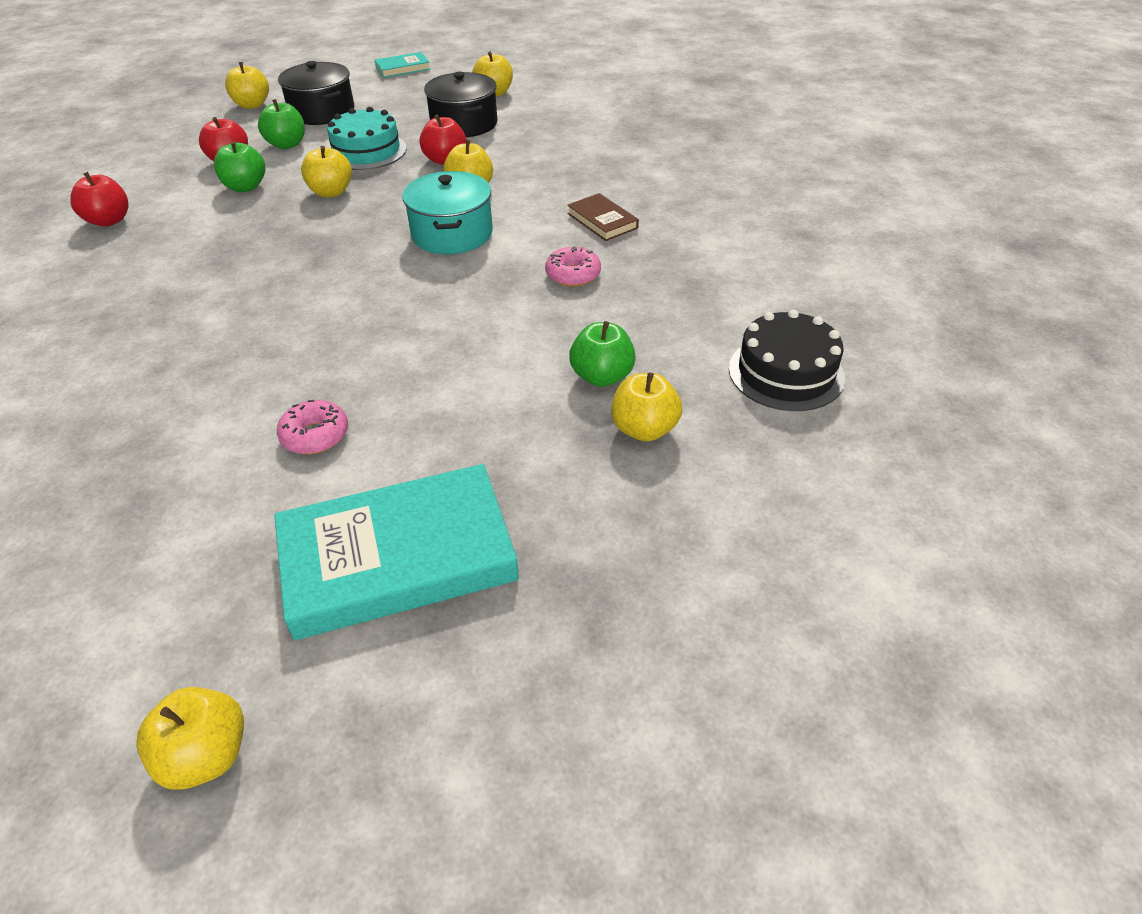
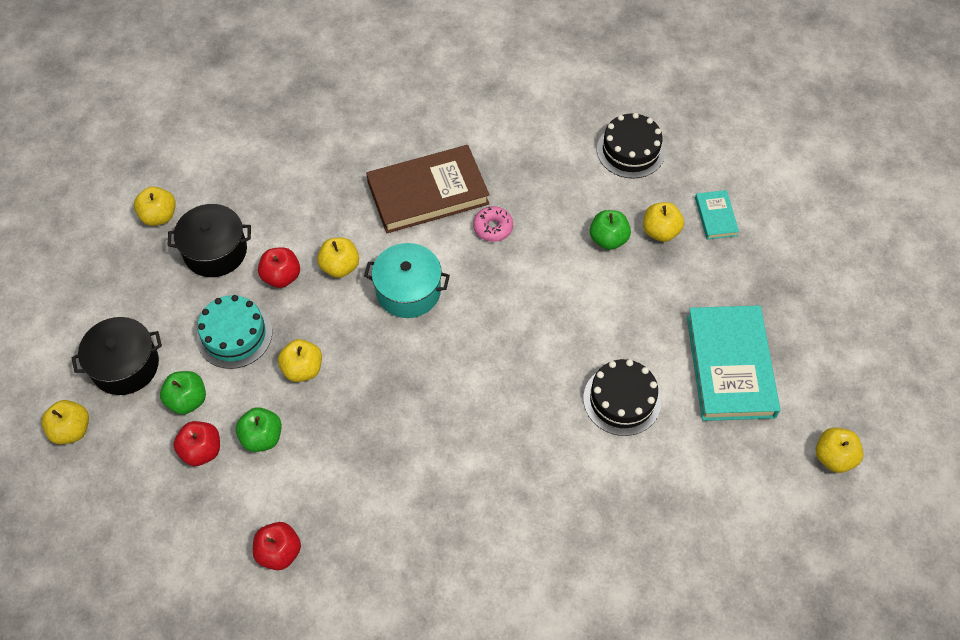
camera: 75 degrees left, 15 degrees up
(315, 435) = (622, 400): pink donut -> black cake
(403, 68) = (50, 283): turquoise book -> turquoise book (715, 217)
(602, 221) = (428, 193): brown book -> brown book, size x2.13

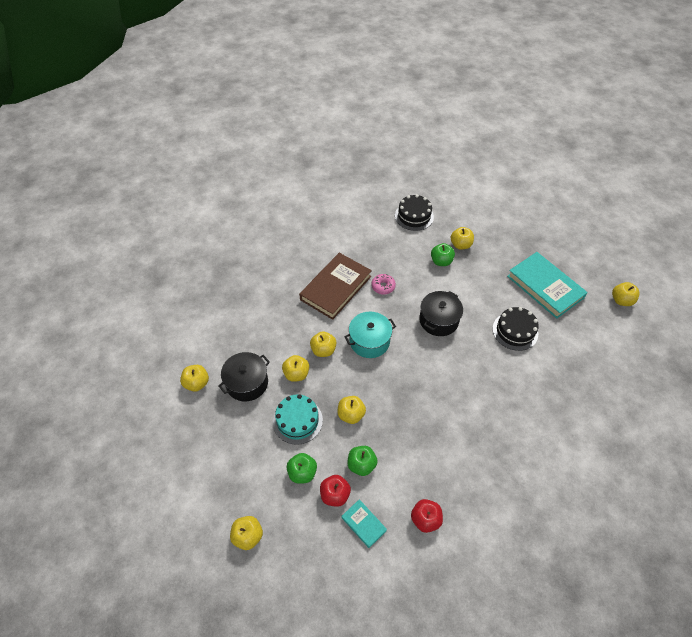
camera: 35 degrees left, 5 degrees down
(125, 365) = (249, 478): black pot -> black pot (438, 320)
(281, 276) = (296, 374): red apple -> yellow apple
(715, 217) = (478, 225): turquoise book -> turquoise book (363, 524)

